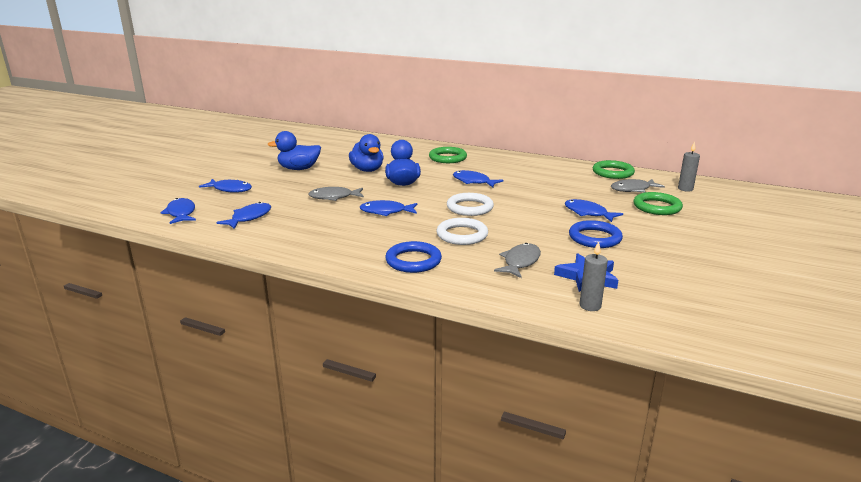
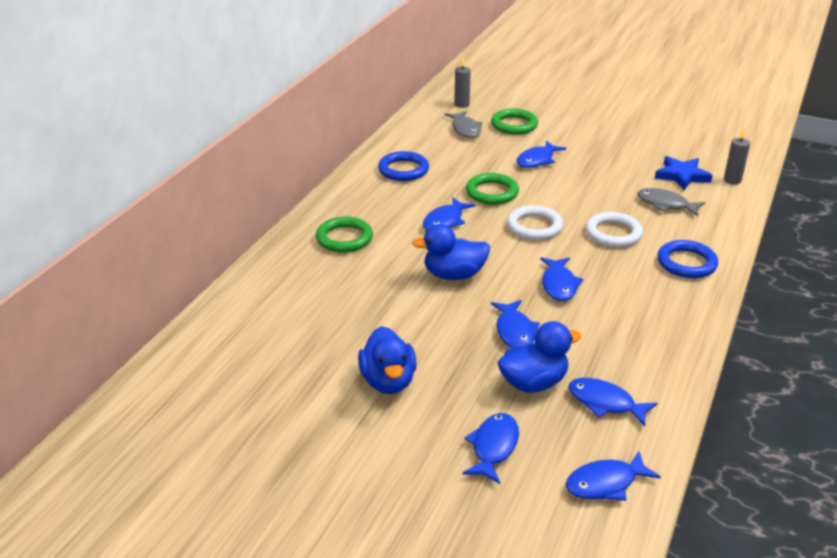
camera: 90 degrees left, 10 degrees up
(334, 197) = (514, 331): grey fish -> blue fish
(367, 170) = (396, 308): blue duck -> blue duck (533, 383)
(595, 238) = (599, 163): blue ring -> blue ring (403, 170)
(613, 173) = (411, 133): green ring -> green ring (492, 192)

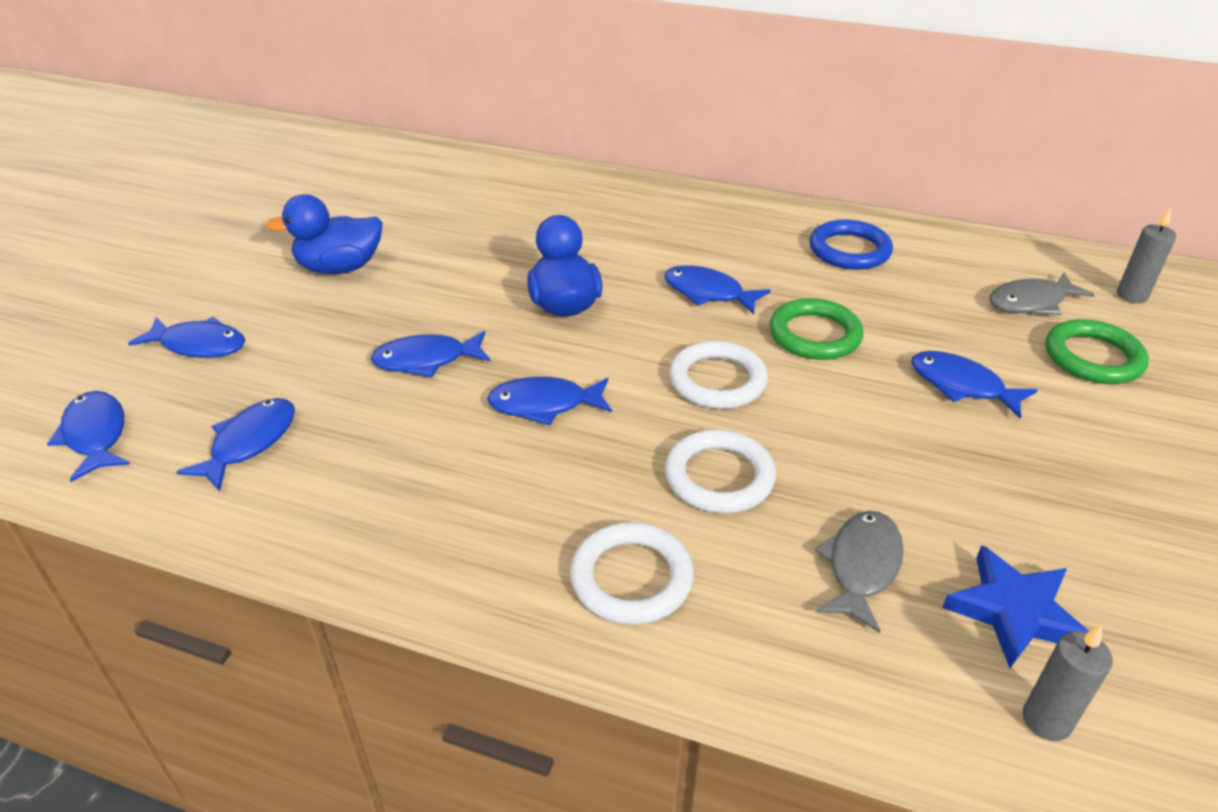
camera: 85 degrees right, 5 degrees up
(344, 238) = (642, 218): green ring -> none
(533, 383) = (310, 377): blue duck -> none
(686, 263) = (631, 578): blue ring -> white ring

